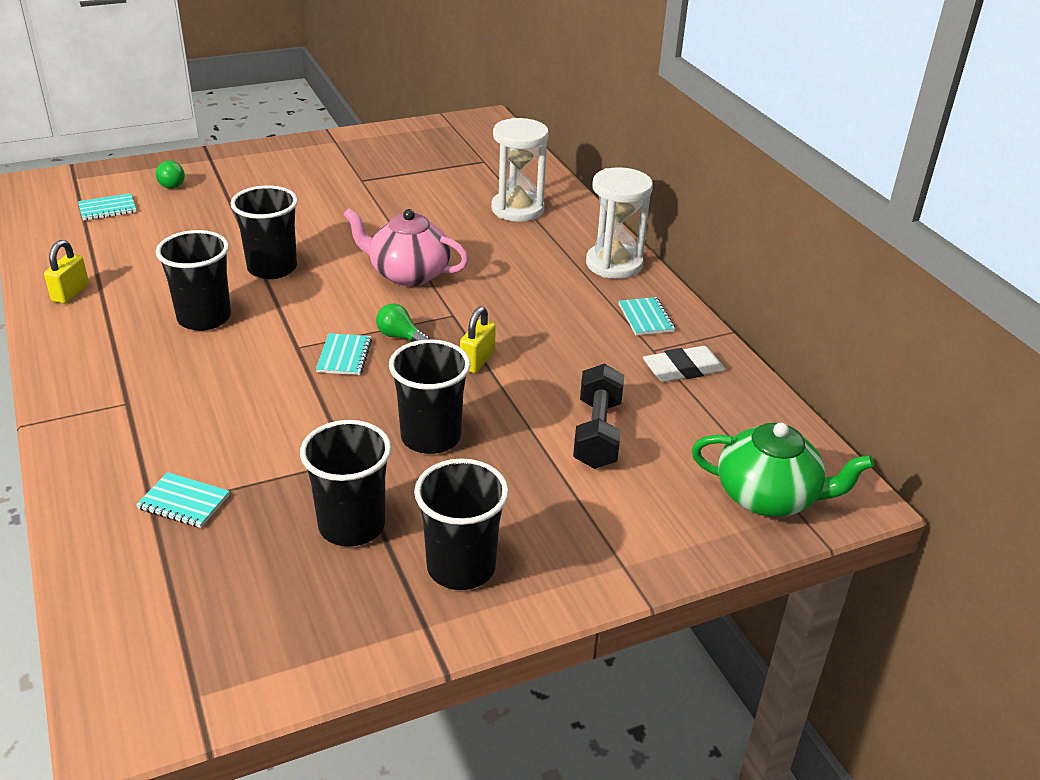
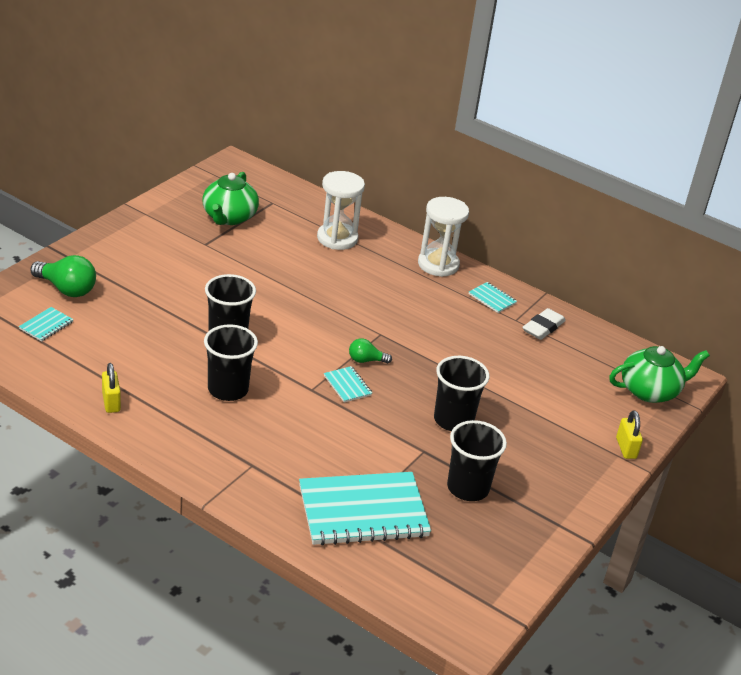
camera: 35 degrees left, 0 degrees up
(170, 184) = (67, 289): green light bulb -> green light bulb, size x1.76
(184, 502) = (363, 511): turquoise notebook -> turquoise notebook, size x2.37
(408, 274) = (321, 312): pink teapot -> none
(418, 163) = (229, 217): none -> green teapot
(461, 567) = (545, 488): black cup -> none
(477, 361) = (428, 361): yellow padlock -> yellow padlock (626, 448)
(597, 433) = (537, 385): black dumbbell -> none

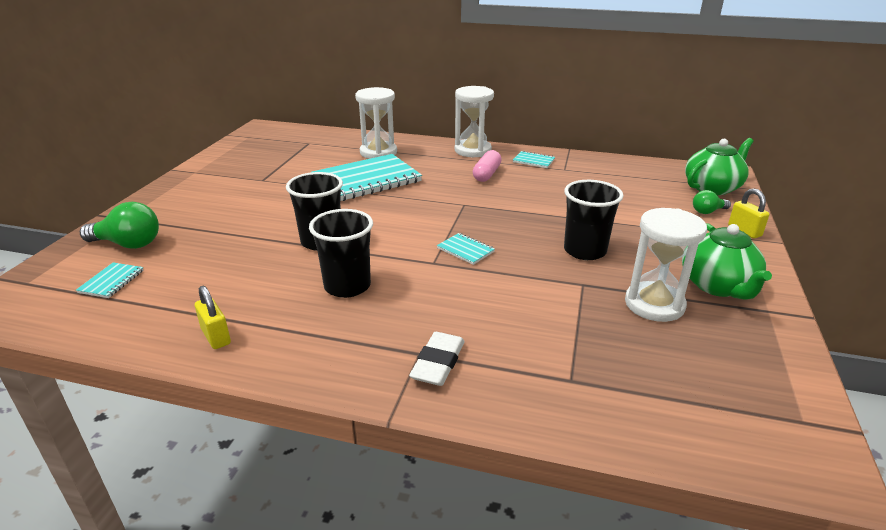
camera: 15 degrees left, 5 degrees down
(229, 217) = (275, 159): green teapot -> green teapot (717, 286)
(363, 511) = (576, 363): turquoise notebook -> turquoise notebook (366, 180)
(366, 360) = (467, 226): green light bulb -> green light bulb (707, 211)
(429, 302) = (486, 174): none -> pink capsule
(468, 488) = (654, 304): black cup -> white hourglass
(543, 327) = (590, 169): white eraser -> white eraser (438, 363)

